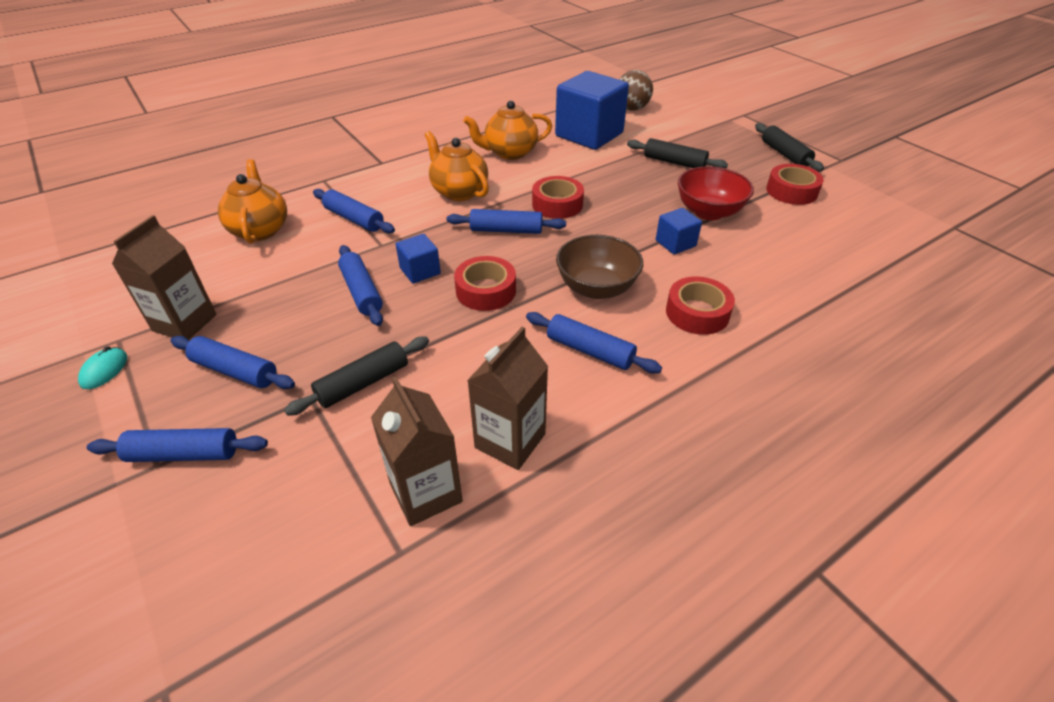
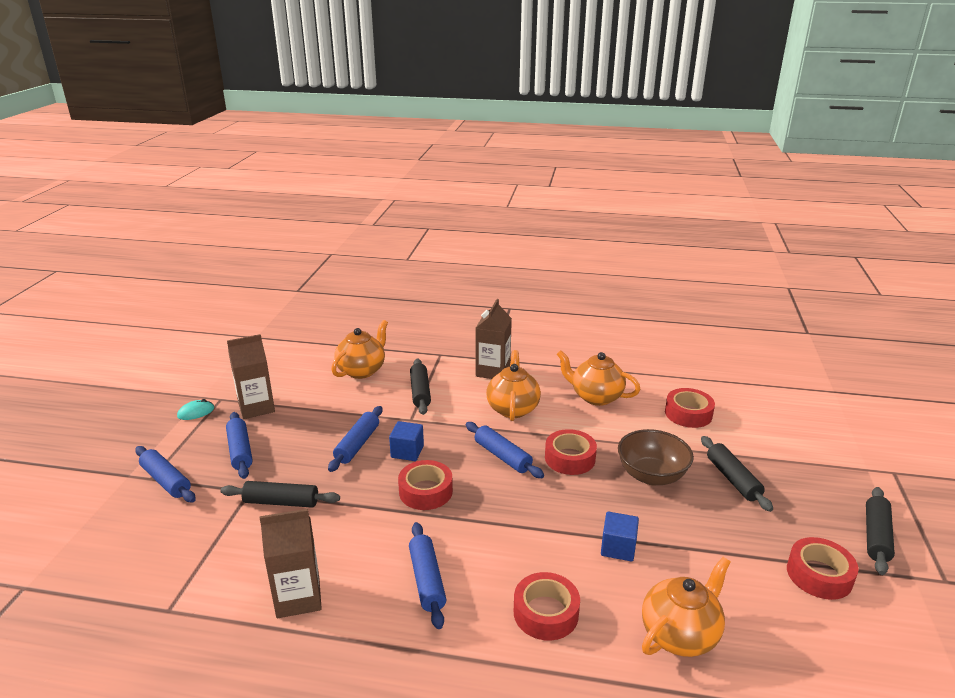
camera: 45 degrees right, 15 degrees down
(354, 219) = (420, 392): blue rolling pin -> black rolling pin
(426, 492) = (221, 589): brown carton -> brown carton (493, 371)
(589, 135) = (688, 414): blue cube -> red tape
(596, 288) = (500, 540): brown bowl -> brown bowl (651, 475)
(631, 108) = (769, 409): brown ball -> none
(708, 212) = (693, 541): red bowl -> none
(781, 270) = (680, 634): none -> orange teapot

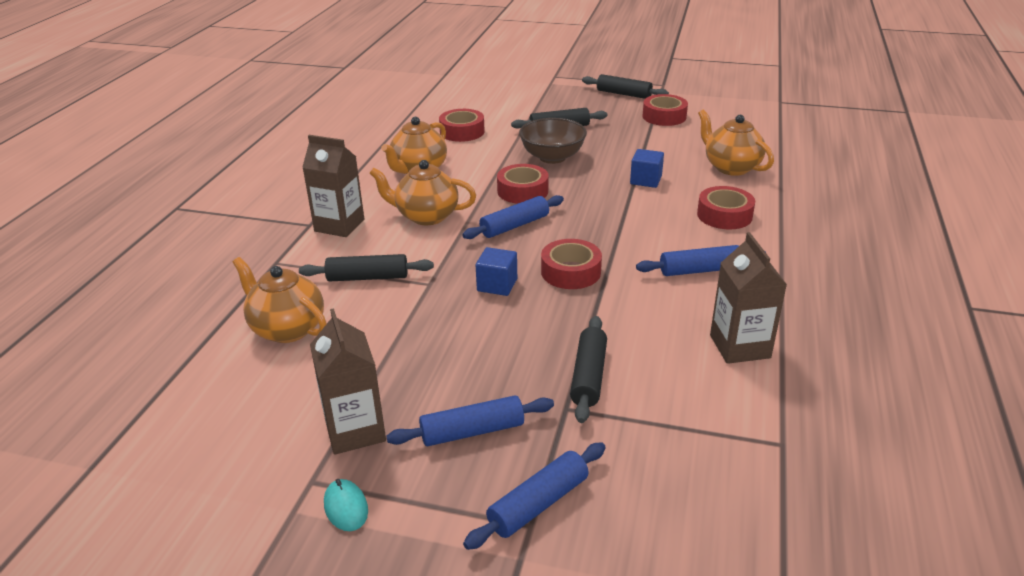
camera: 85 degrees left, 5 degrees up
(357, 444) = (476, 323): blue rolling pin -> none

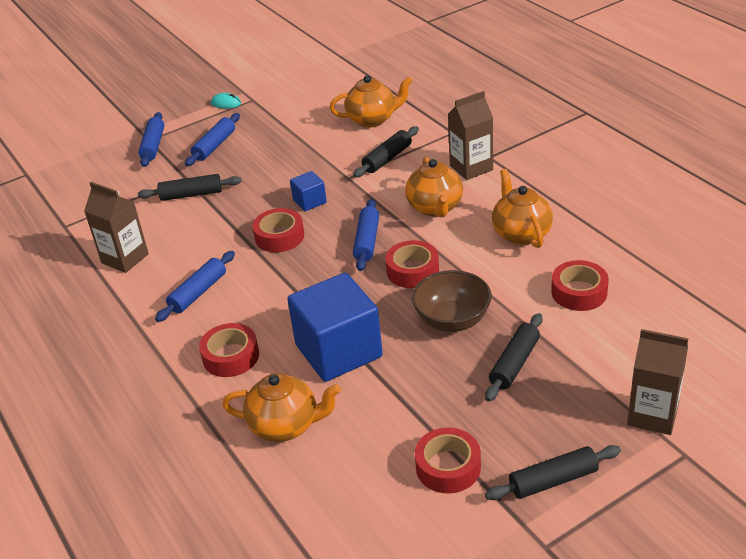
camera: 135 degrees right, 5 degrees up
(355, 430) = (264, 117): brown carton -> brown carton (652, 415)
(426, 216) = (435, 208): orange teapot -> orange teapot turned 120 degrees clockwise
(588, 376) = (191, 194): black rolling pin -> black rolling pin turned 60 degrees counterclockwise
(645, 180) = (338, 351): blue cube -> blue cube, size x2.16

